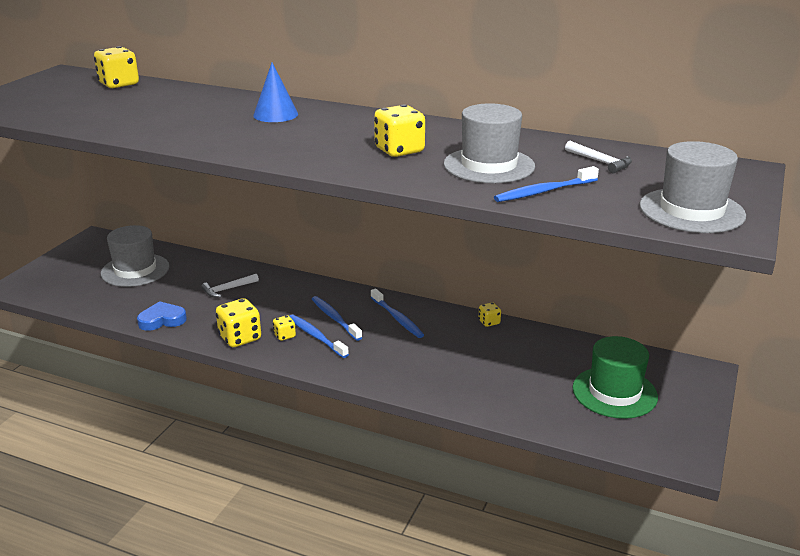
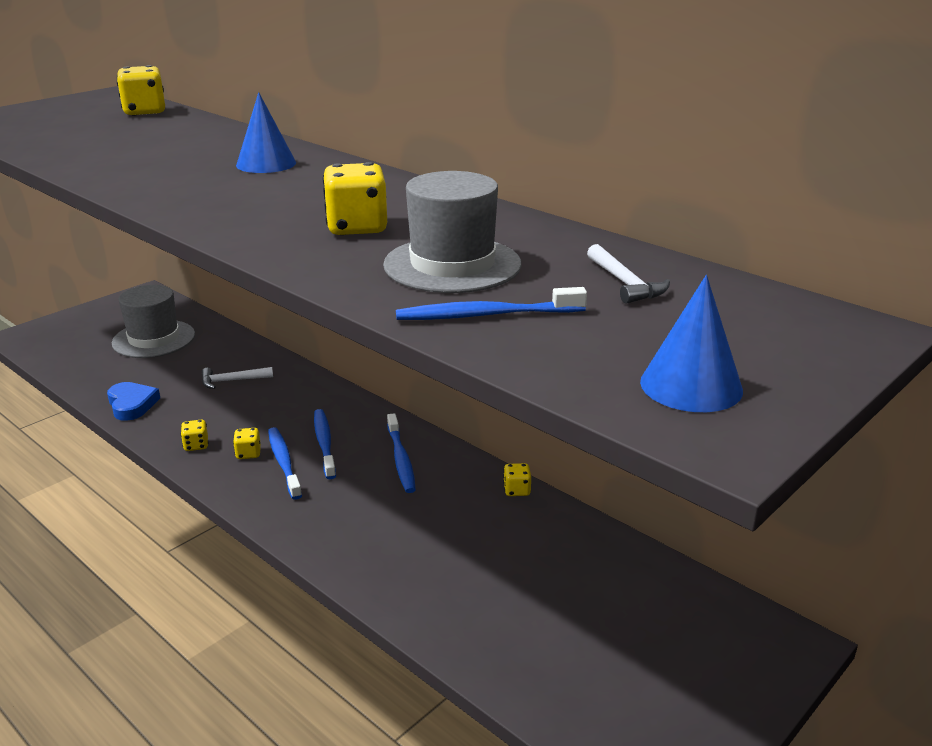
camera: 20 degrees right, 0 degrees up
(162, 320) = (132, 404): blue heart -> blue heart turned 60 degrees clockwise
(240, 338) = (196, 445): yellow dice -> yellow dice, size x0.52
(614, 392) = (625, 641): green hat -> none
(691, 211) = (691, 385): grey hat -> blue cone

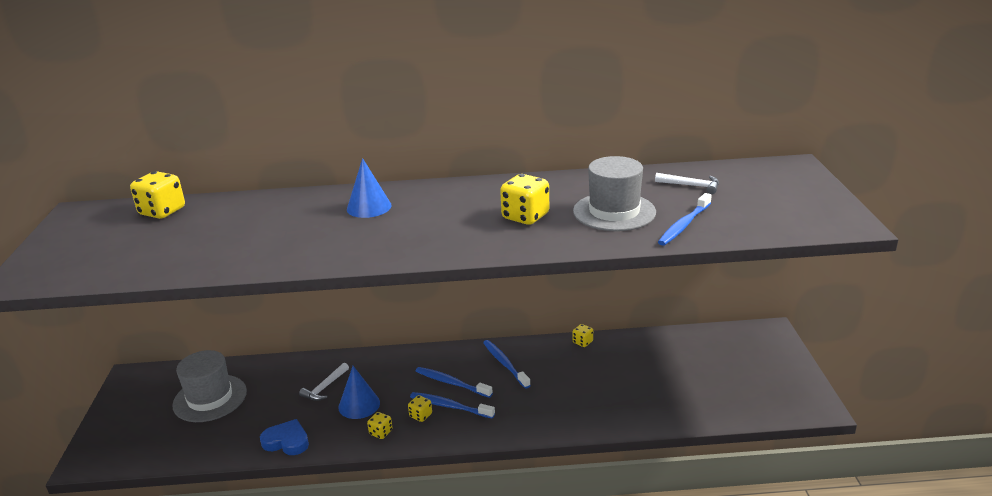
camera: 45 degrees left, 0 degrees up
(401, 459) = (505, 364): blue toothbrush -> blue toothbrush turned 150 degrees counterclockwise
(691, 385) = (802, 213): blue cone -> blue cone (359, 405)

